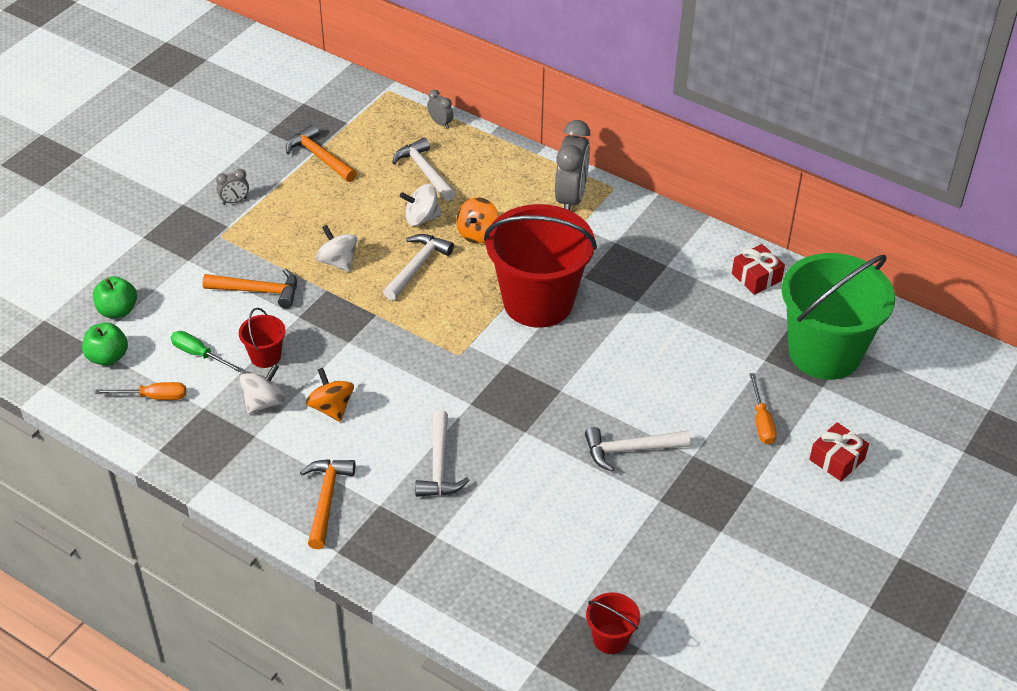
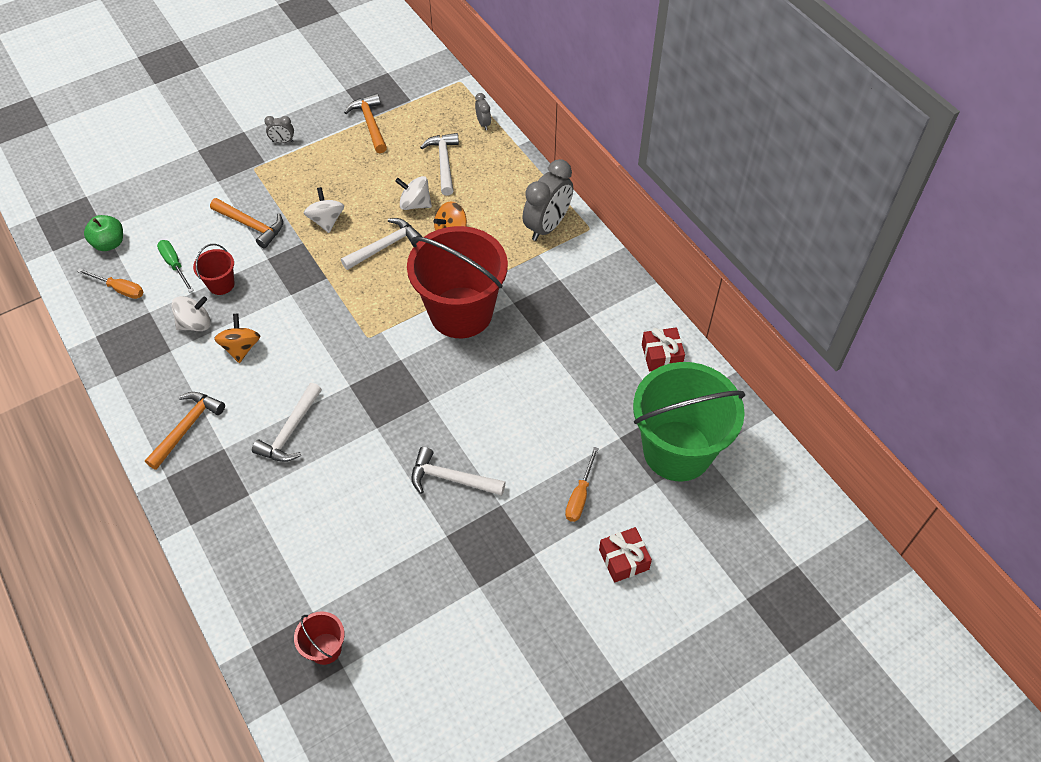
camera: 25 degrees right, 10 degrees up
(117, 310) = (141, 206): green apple -> none

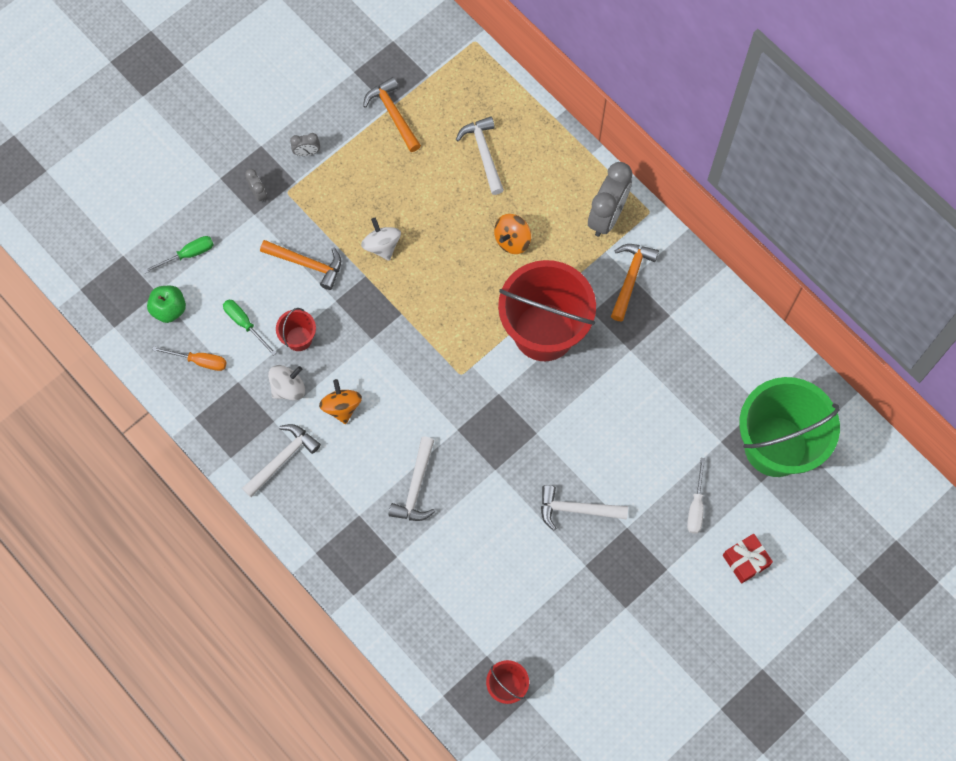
camera: 10 degrees left, 15 degrees up
(145, 203) = (188, 254): none -> green screwdriver
(187, 428) = (317, 500): orange hammer -> orange hammer (630, 278)
(384, 246) = (449, 267): white hammer -> white hammer (282, 459)
(415, 204) = (467, 210): white spinning top -> none
(483, 123) = (513, 95): grey clock -> grey clock (258, 193)
(580, 496) = (696, 506): orange screwdriver -> white screwdriver
(661, 355) = (745, 347): red gift -> none

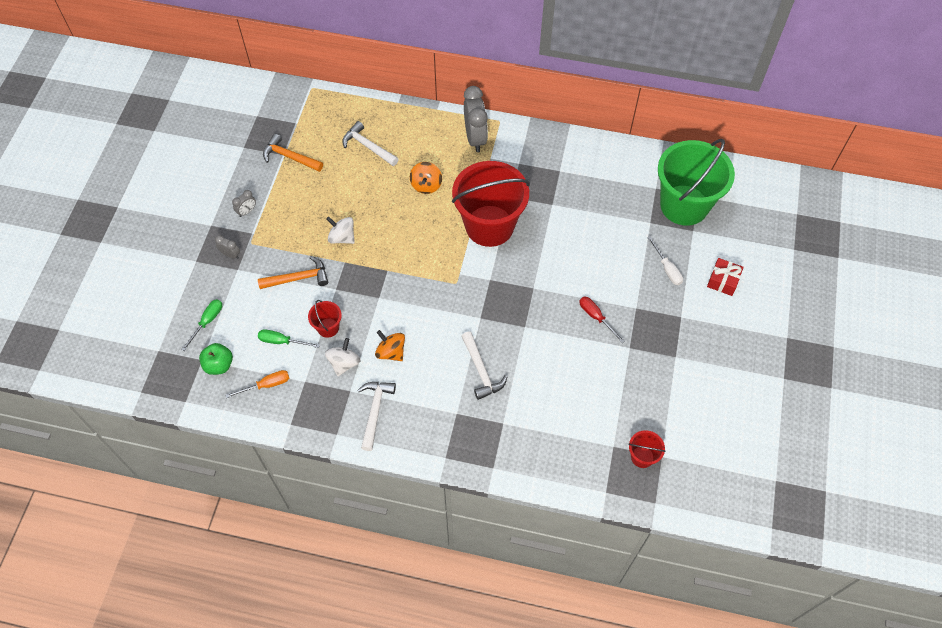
camera: 35 degrees left, 10 degrees down
(576, 509) = (596, 317): white hammer -> red screwdriver
(630, 278) = (518, 164): orange hammer -> none

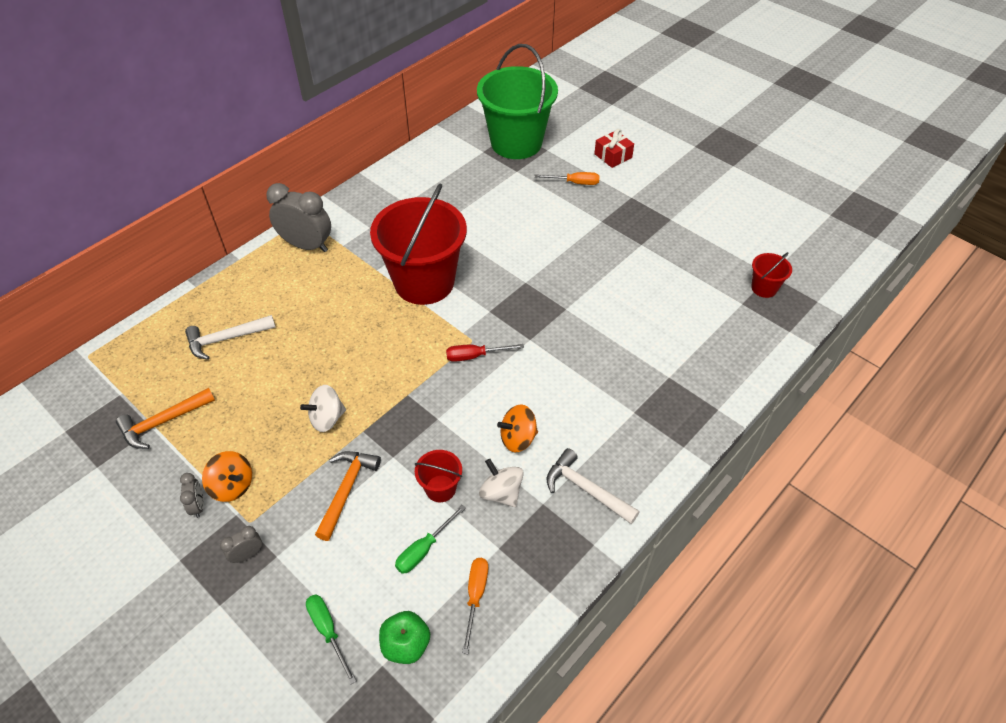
camera: 60 degrees left, 10 degrees down
(426, 185) = (327, 311): orange spinning top -> orange spinning top (232, 486)
(481, 370) = (594, 367): white hammer -> none
(596, 317) = (592, 252): red screwdriver -> red screwdriver (475, 356)
(667, 269) = (574, 183): white screwdriver -> orange screwdriver

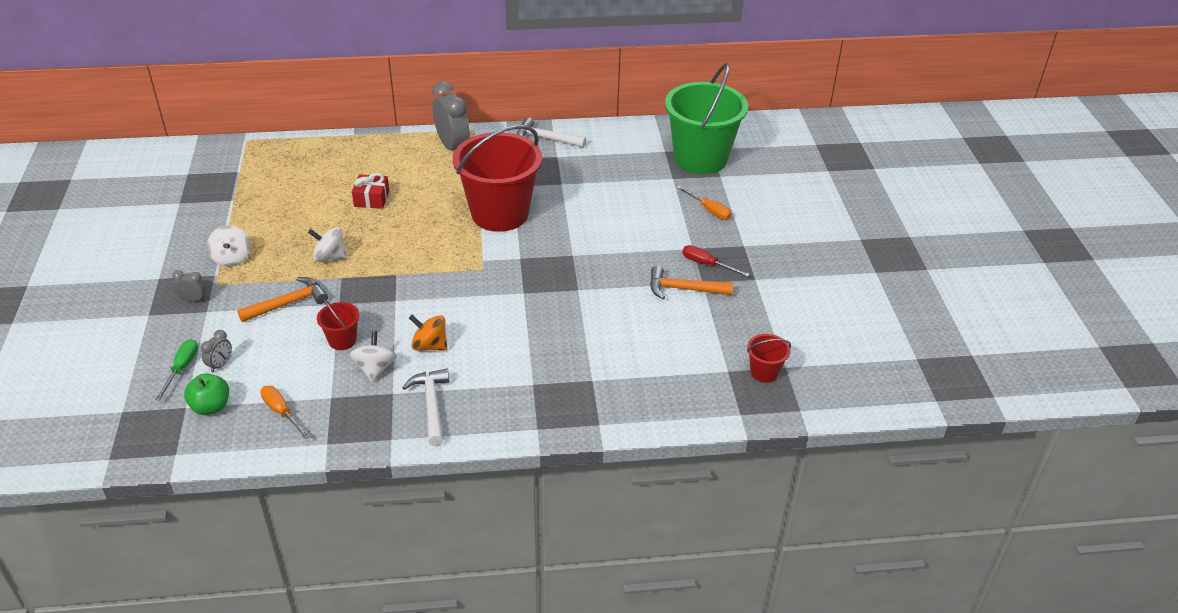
camera: 40 degrees right, 10 degrees down
(163, 422) = (240, 200): orange hammer -> orange hammer (684, 289)
(198, 506) = (202, 257): grey clock -> grey clock (220, 365)
(226, 339) = (332, 175): white hammer -> white hammer (546, 139)
(232, 486) = (232, 258): orange spinning top -> white spinning top
(424, 549) = (287, 366): green screwdriver -> none
(475, 356) = (471, 279): red screwdriver -> red screwdriver (707, 264)
(475, 596) = (281, 412): orange screwdriver -> orange screwdriver turned 90 degrees counterclockwise
(613, 156) = (771, 208): red gift -> red gift (371, 199)

